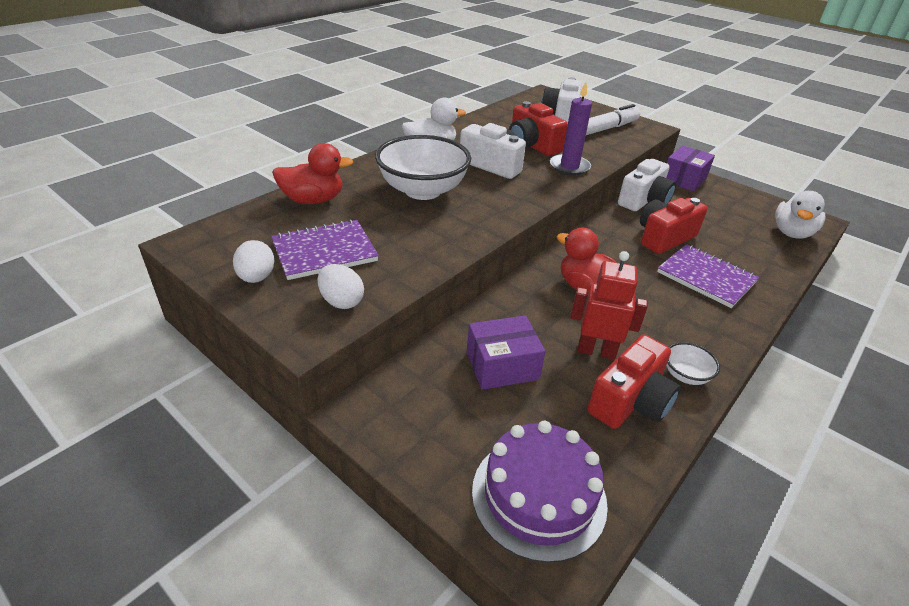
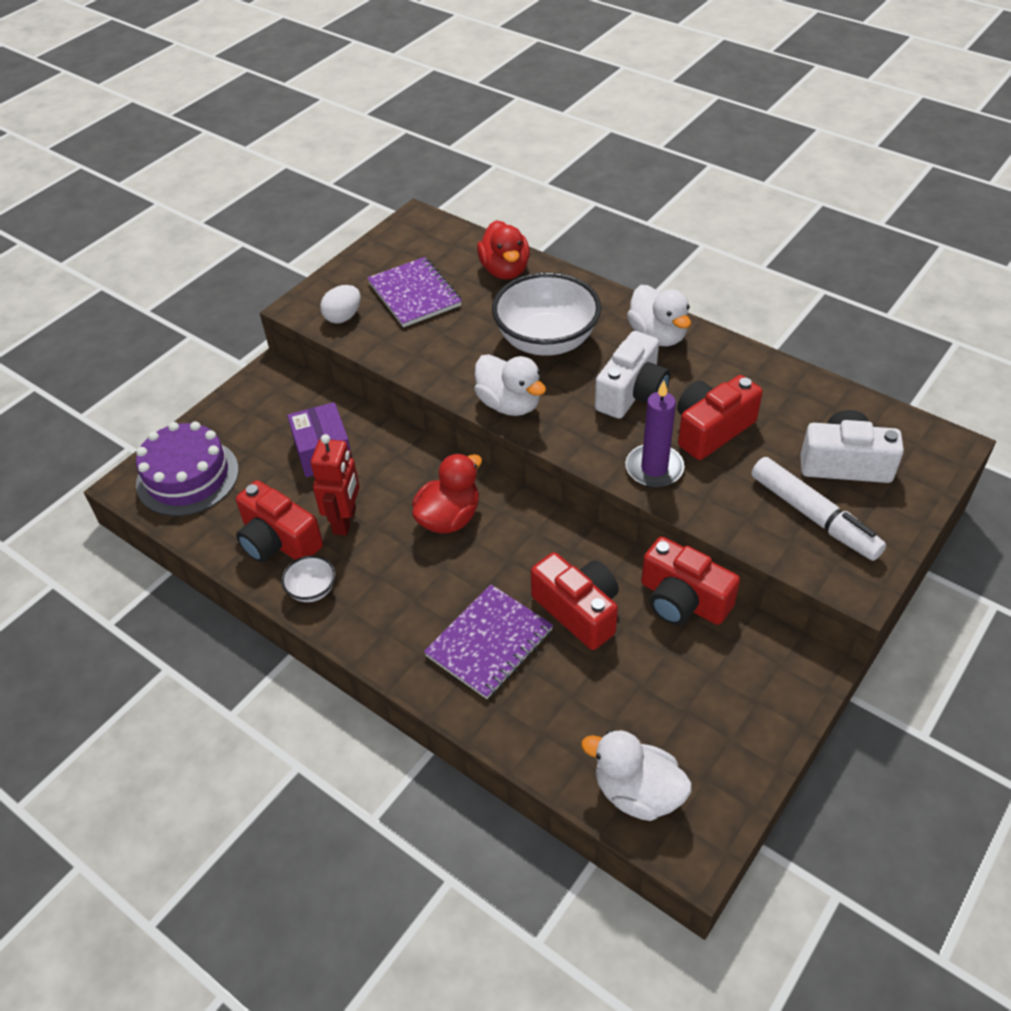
camera: 90 degrees right, 10 degrees up
(257, 277) = (372, 267): white egg -> none
(499, 213) = (509, 404): none -> white duck
(644, 200) = (683, 600): white camera -> red camera
(684, 179) = (782, 669): purple box -> none

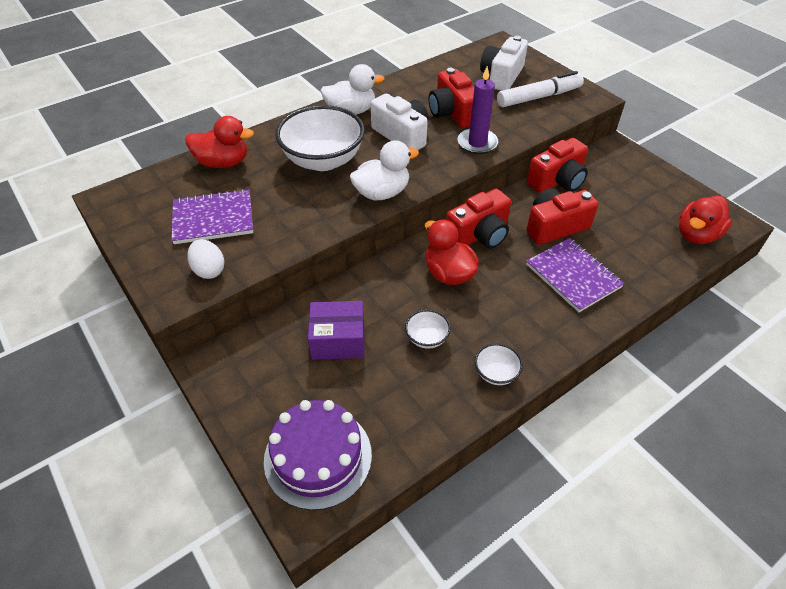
camera: 75 degrees left, 0 degrees up
(278, 541) = (433, 389): red camera -> red camera (479, 234)
(345, 521) = (427, 338): red robot -> white bowl
(637, 792) = (696, 235): white duck -> red duck

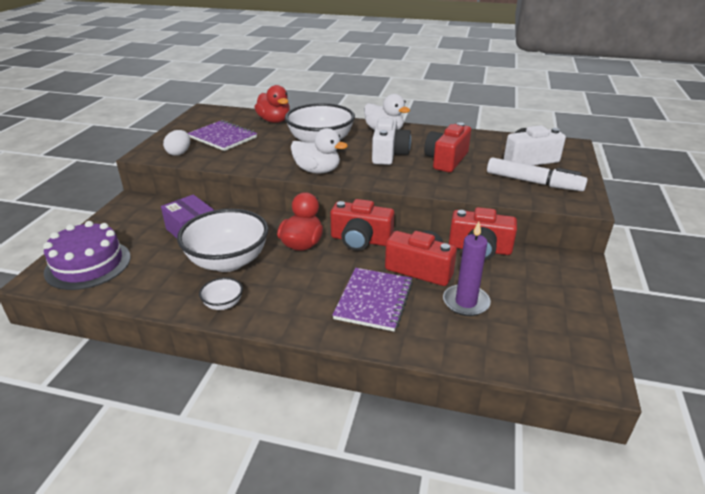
camera: 50 degrees right, 15 degrees down
(427, 338) = (228, 261): white bowl -> white bowl, size x2.26
(477, 143) = (427, 180): purple candle -> purple candle (466, 302)
(696, 235) = (534, 354): red duck -> none

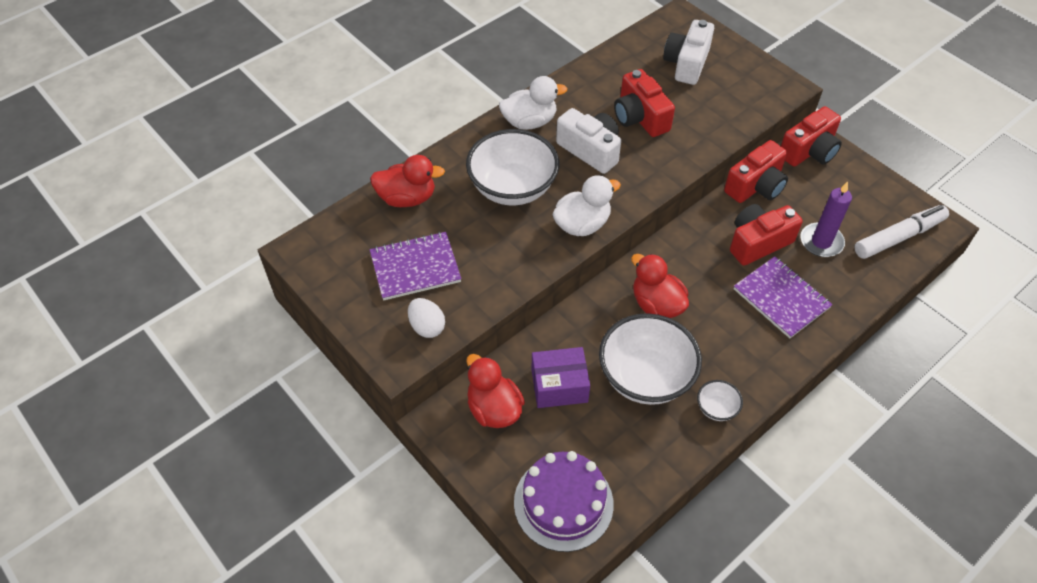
camera: 55 degrees left, 20 degrees up
(154, 215) = (494, 409): none -> red duck
(360, 240) = (681, 257): red camera -> red camera (809, 151)
(533, 182) = (730, 90): white marker -> white marker (898, 237)

